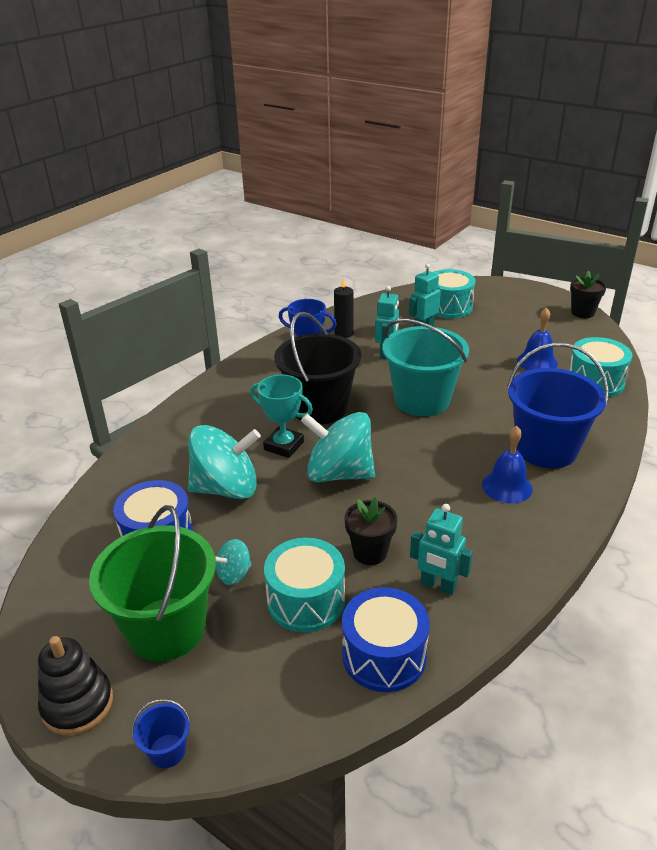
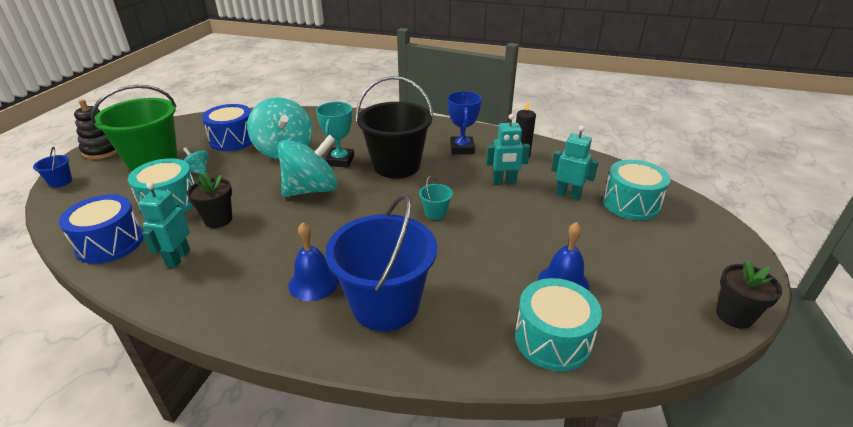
camera: 70 degrees right, 0 degrees up
(339, 473) = (311, 189): turquoise spinning top -> turquoise spinning top turned 60 degrees clockwise
(422, 400) = (435, 213): turquoise bucket -> turquoise bucket, size x0.40

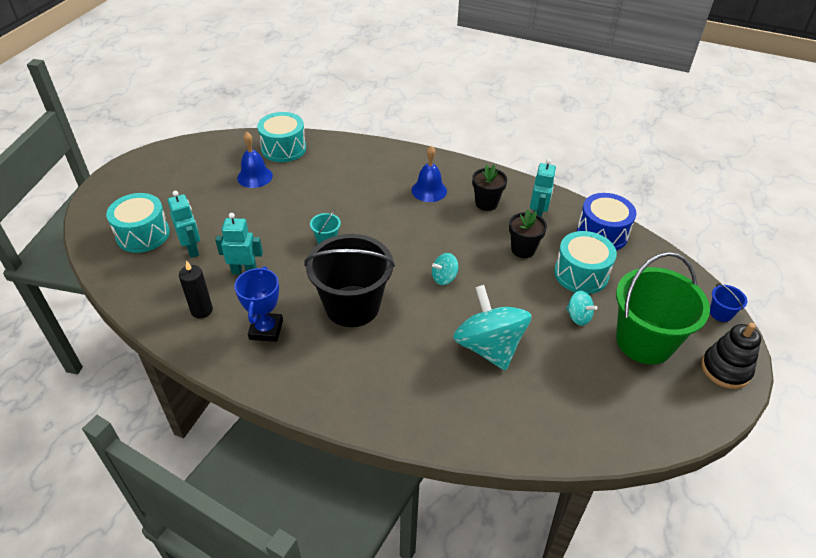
camera: 175 degrees left, 10 degrees up
(233, 140) = (565, 377): blue drum -> none
(311, 189) = (444, 278): turquoise spinning top -> turquoise spinning top, size x0.46
(340, 161) = (417, 320): turquoise trophy -> none
(385, 305) = (380, 173): blue bucket -> none
(568, 195) = (192, 249): turquoise robot -> turquoise robot turned 150 degrees counterclockwise
(734, 315) = (164, 150): black flower pot -> black flower pot (486, 203)

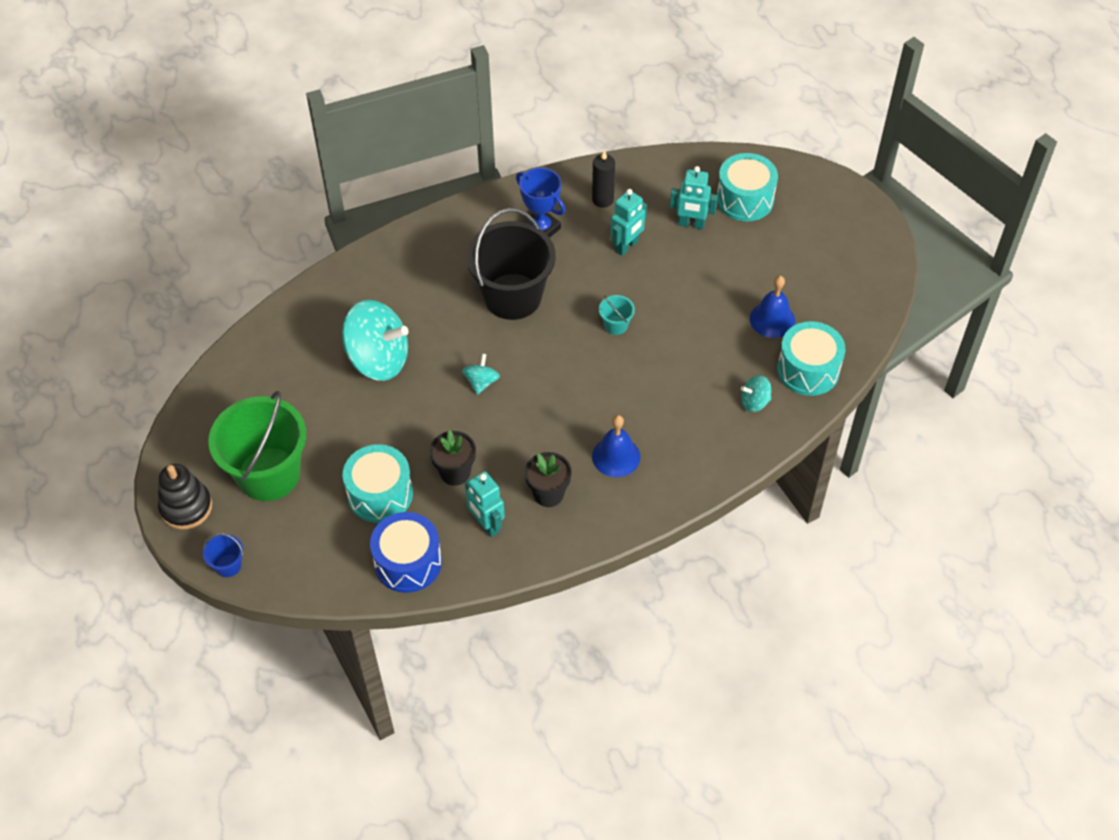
camera: 130 degrees right, 10 degrees up
(578, 317) = (340, 448): turquoise spinning top -> turquoise spinning top (754, 402)

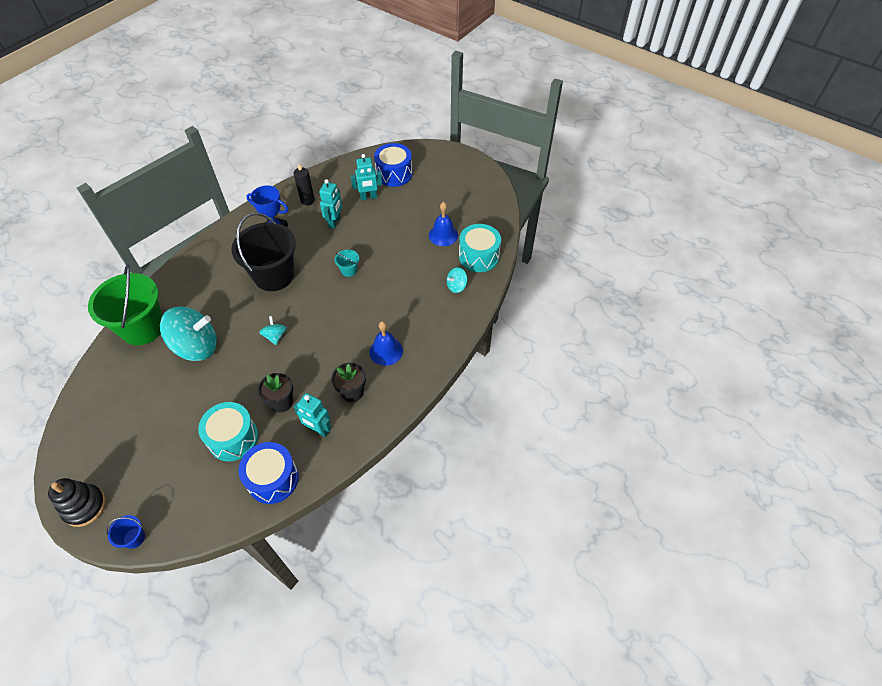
camera: 25 degrees left, 0 degrees up
(269, 474) = (143, 456): green bucket -> green bucket (143, 327)
(745, 199) = (394, 174): turquoise drum -> blue drum

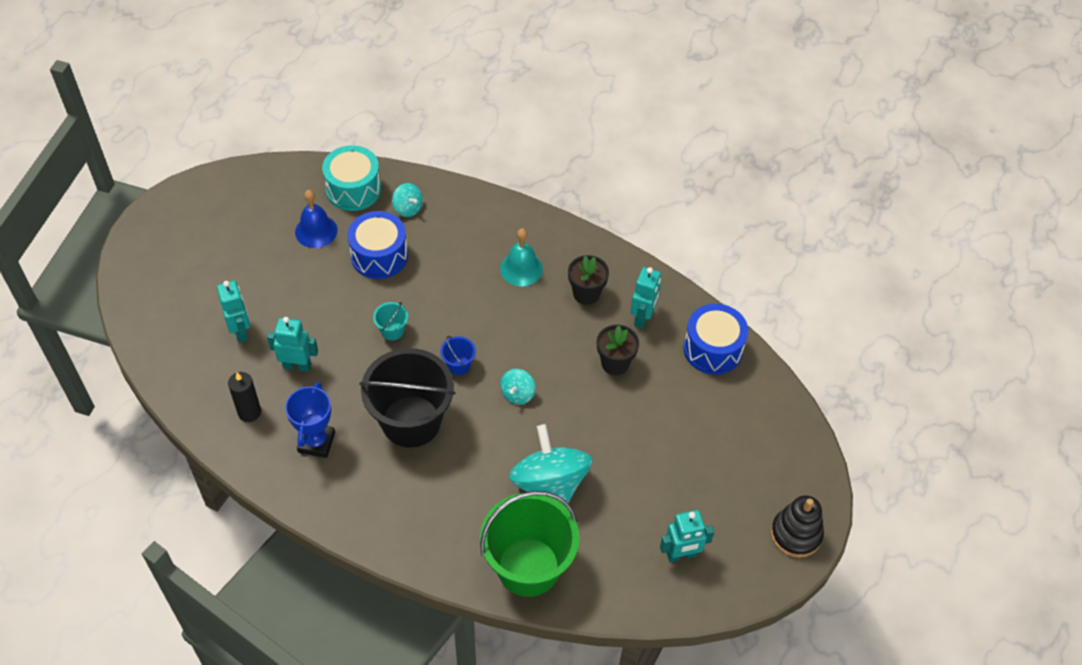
camera: 100 degrees left, 0 degrees up
(107, 420) = (681, 555): none -> turquoise robot
(134, 538) = (815, 467): blue bucket -> blue bucket (458, 365)
(233, 438) = (673, 402): turquoise drum -> none
(275, 336) = (517, 394): turquoise spinning top -> turquoise spinning top turned 45 degrees counterclockwise
(386, 351) = (521, 269): blue bell -> turquoise bell
(394, 174) = (186, 306): blue drum -> blue drum (379, 256)

